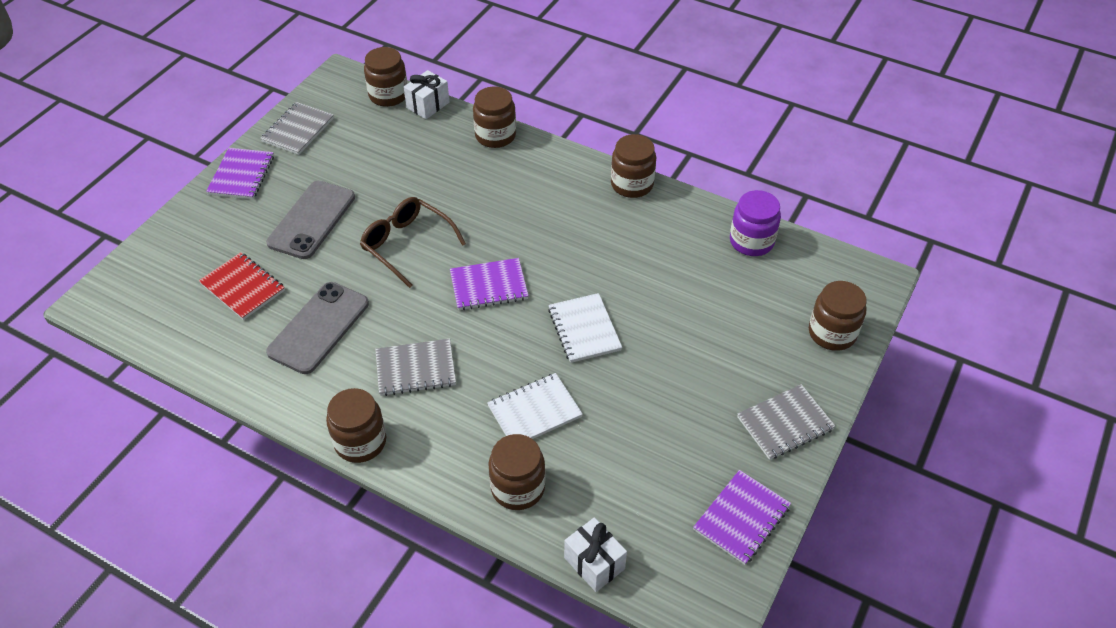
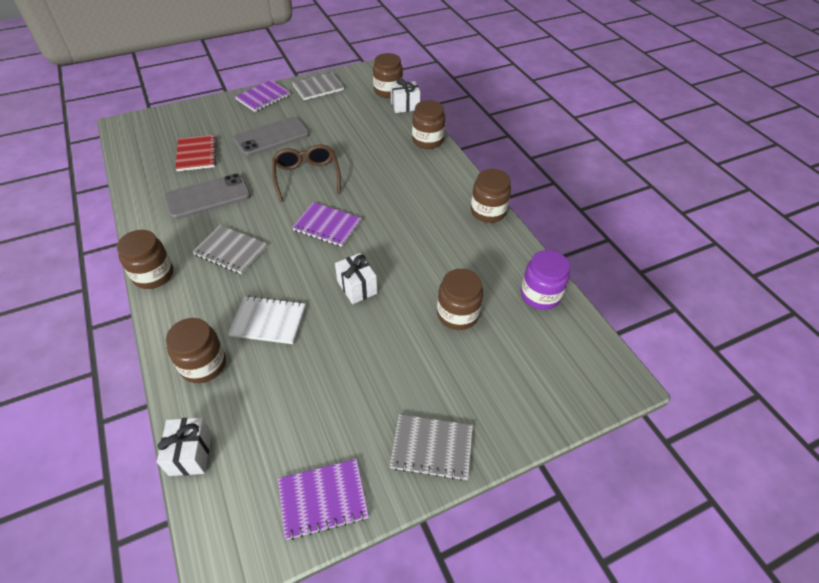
camera: 35 degrees right, 0 degrees up
(584, 329) = (357, 287): white notebook -> white gift
(832, 333) = (541, 401): brown jar -> brown jar (457, 314)

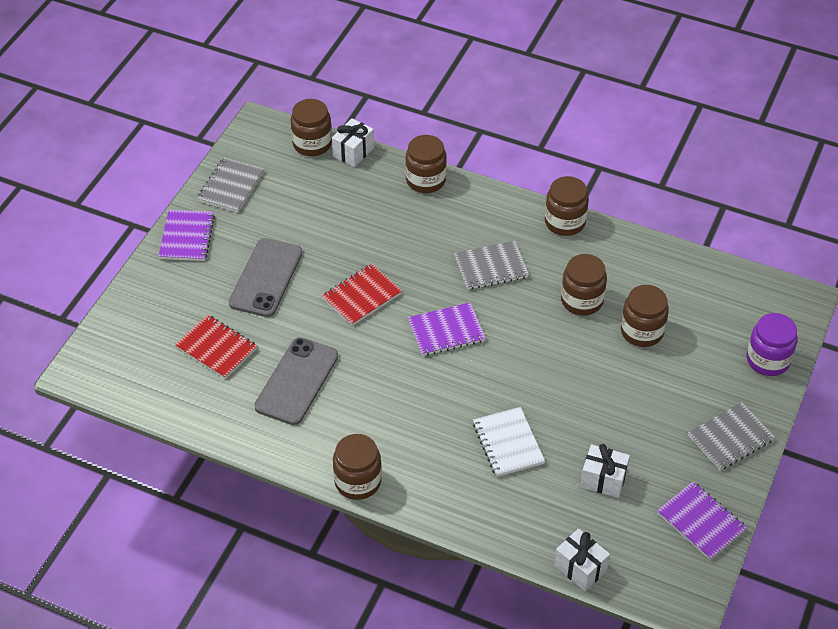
camera: 40 degrees left, 0 degrees up
(203, 365) = (504, 510): brown jar -> brown jar (582, 300)
(230, 251) = (394, 413): grey notebook -> grey notebook (491, 267)
(268, 321) = (508, 443): white notebook -> white notebook turned 75 degrees counterclockwise
(307, 176) = (361, 296): brown glasses -> red notebook
(323, 499) = (701, 522): purple notebook -> purple notebook turned 75 degrees counterclockwise
(357, 287) = (540, 366): white gift -> white gift (603, 480)
(540, 295) = (683, 271): purple jar -> purple jar (768, 360)

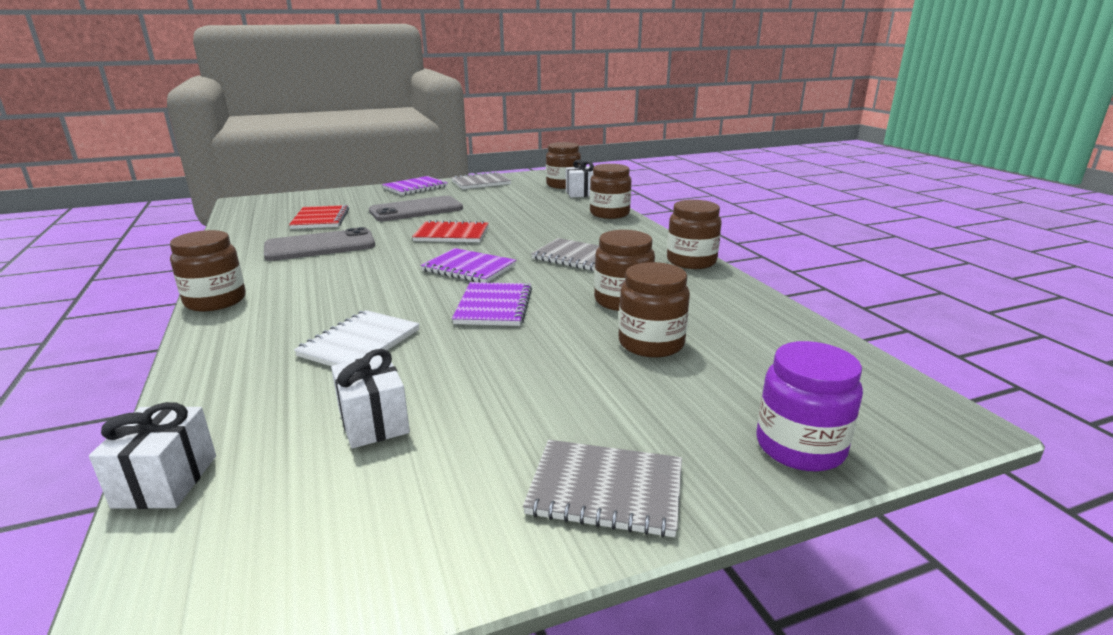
camera: 45 degrees right, 25 degrees down
(701, 522) = (384, 555): purple notebook -> purple notebook (494, 306)

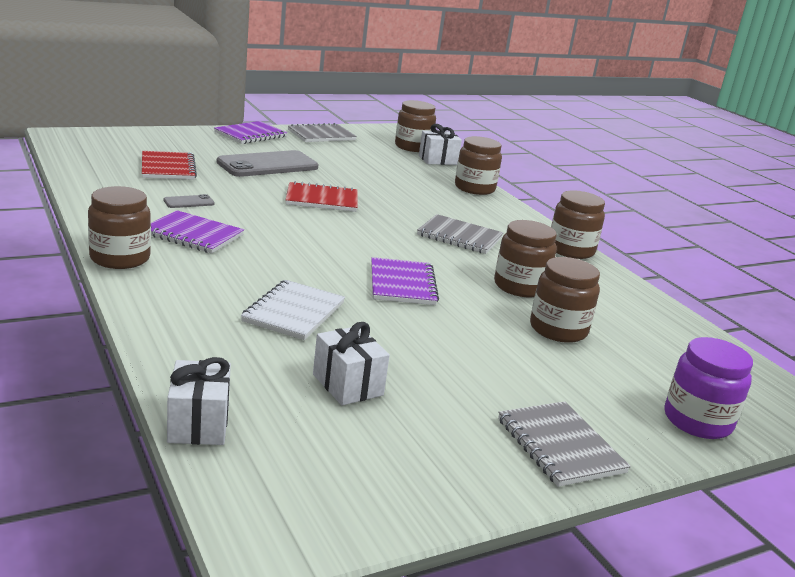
camera: 10 degrees left, 0 degrees up
(320, 246) = (189, 202): grey phone -> grey phone, size x0.43
(469, 268) = (359, 241): purple notebook -> purple notebook (193, 235)
(605, 490) = (559, 446): grey notebook -> grey notebook turned 60 degrees clockwise

